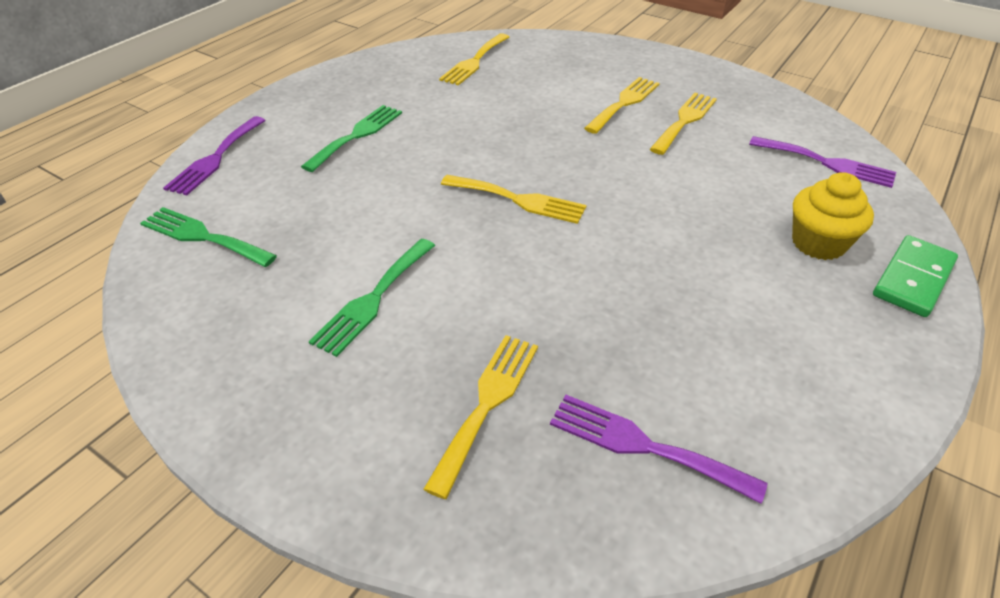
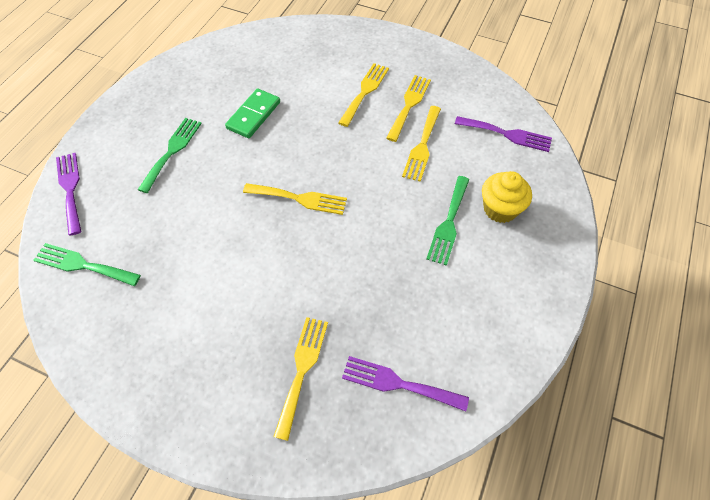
camera: 10 degrees left, 15 degrees up
(215, 158) = (70, 189): purple fork -> purple fork turned 150 degrees clockwise
(373, 299) = (215, 301): green fork -> green fork (448, 223)
(474, 61) = (247, 60): yellow fork -> yellow fork (422, 146)
(913, 279) = (557, 230): green domino -> green domino (253, 115)

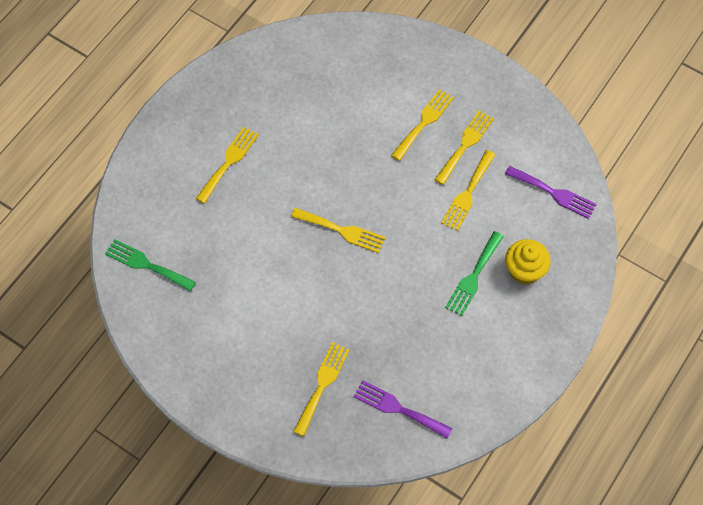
camera: 10 degrees right, 5 degrees up
(70, 189) = (134, 188): purple fork -> none
(172, 151) = (229, 162): green fork -> yellow fork
(253, 115) = (310, 133): green domino -> none

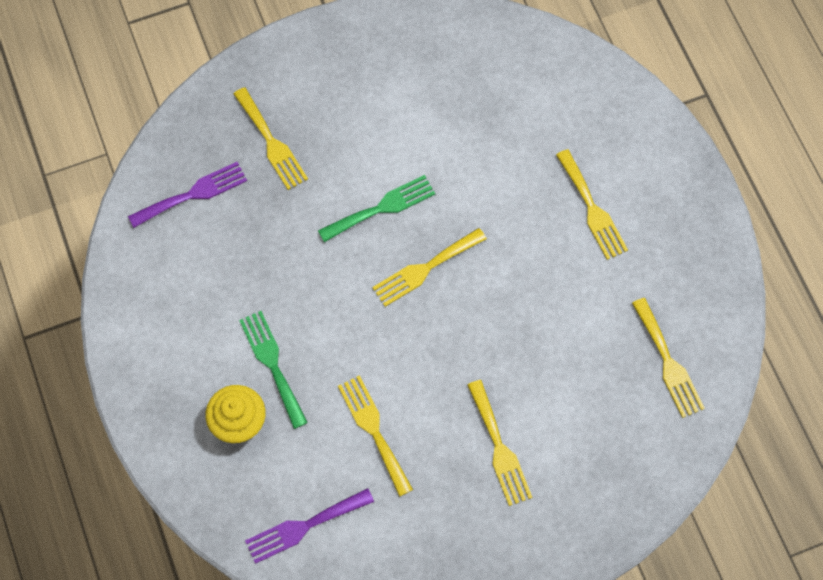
camera: 125 degrees right, 5 degrees up
(146, 264) = (523, 63): green fork -> green fork (381, 208)
(465, 144) = (437, 473): yellow fork -> yellow fork (668, 362)

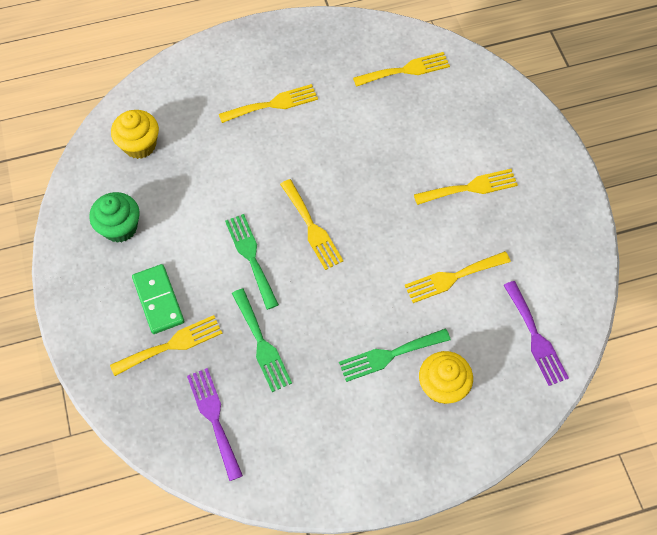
camera: 85 degrees left, 5 degrees down
(278, 230) = (261, 344): none -> green fork
(322, 122) = (158, 300): none -> green domino
(406, 71) = (120, 227): none -> green cupcake
(515, 73) = (139, 145): none -> yellow cupcake

